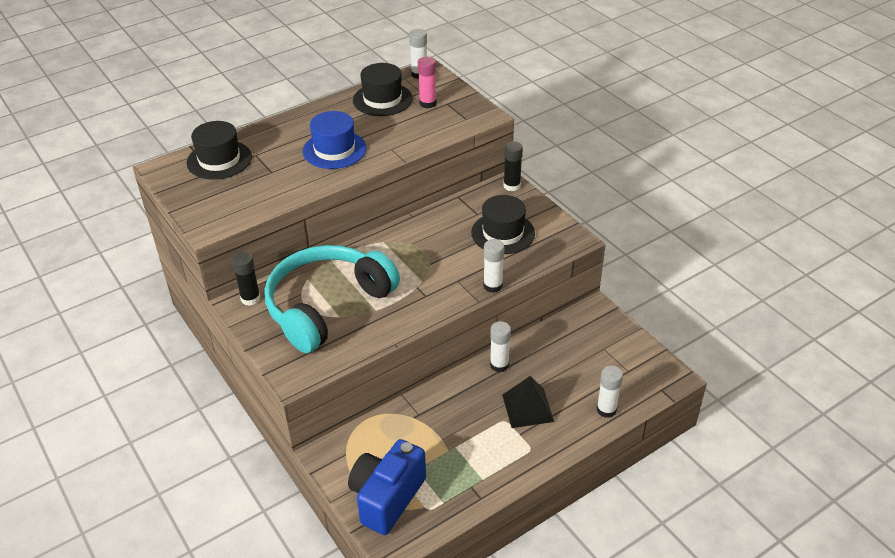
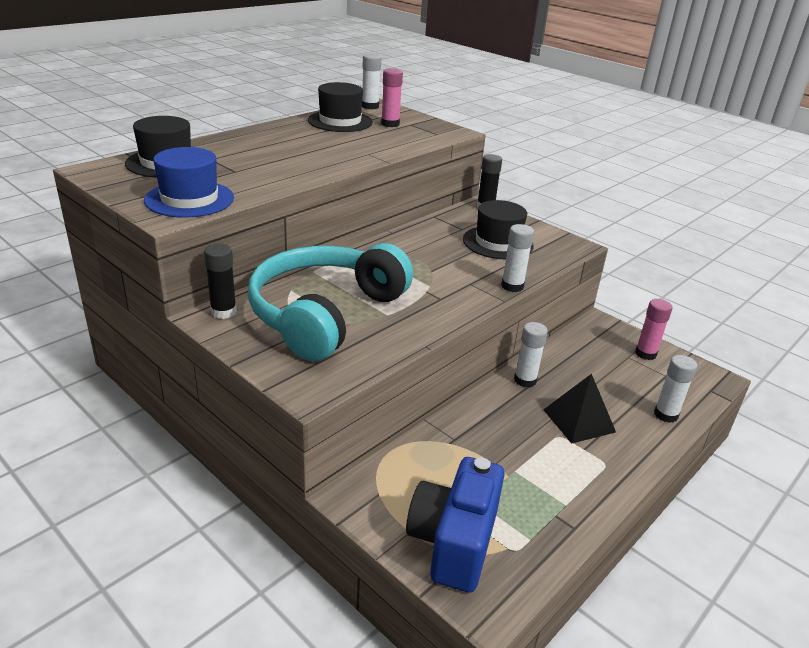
camera: 15 degrees left, 10 degrees down
(334, 150) = (304, 154): blue hat -> blue hat (189, 199)
(621, 346) = (645, 354): none -> pink glue stick

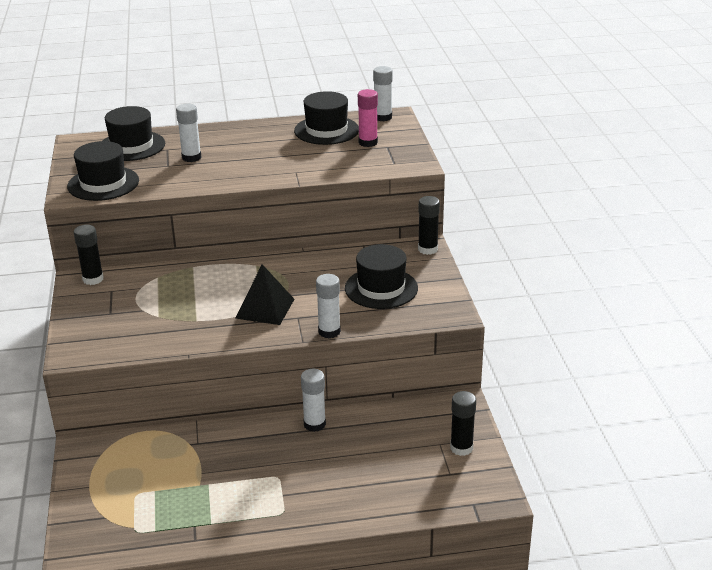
camera: 40 degrees right, 0 degrees up
(189, 199) = (103, 183): blue hat -> black hat
(325, 314) = (155, 304): turquoise headphones -> none
(453, 542) = (106, 506): blue camera -> none
(578, 420) = (311, 473): black pyramid -> black pyramid (265, 308)
(645, 354) = (461, 448): pink glue stick -> black glue stick
(666, 414) = (394, 503): white glue stick -> white glue stick (191, 157)

